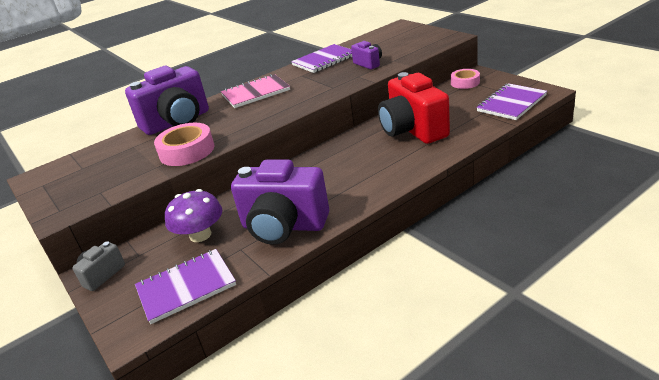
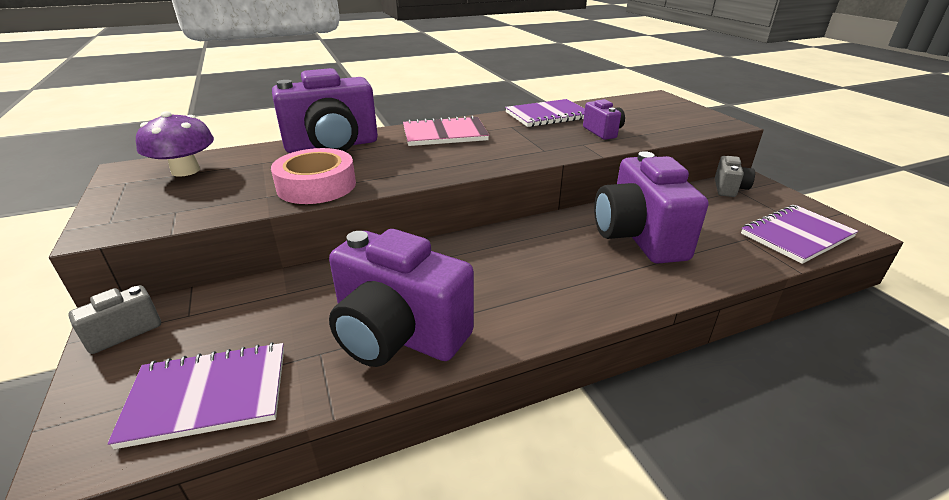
camera: 10 degrees right, 0 degrees up
(200, 235) = (282, 310): purple mushroom -> purple mushroom (185, 171)
(413, 130) = (638, 237): red camera -> purple camera
(465, 82) = (729, 188): pink tape -> grey camera

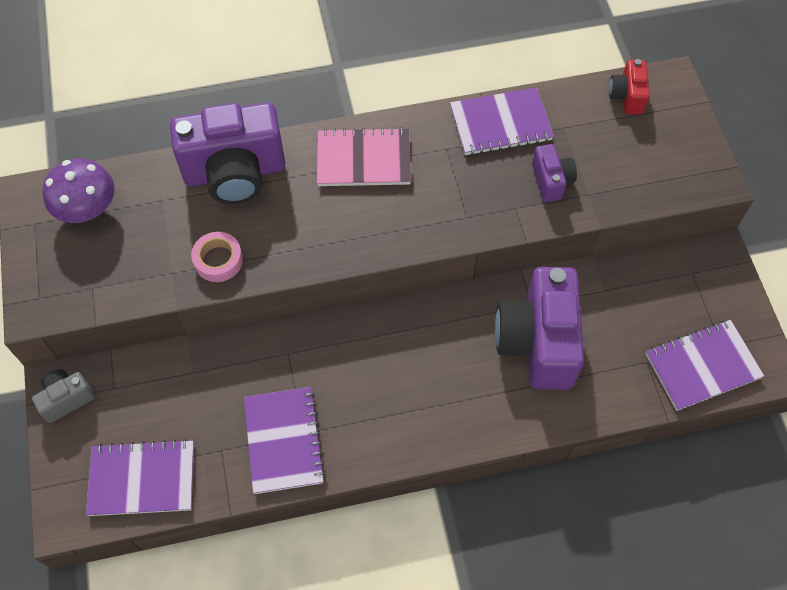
camera: 10 degrees right, 30 degrees up
(316, 186) = (218, 260): pink tape -> pink tape, size x0.64
(398, 335) = (283, 441): purple camera -> purple notebook
(632, 102) = (627, 96): none -> red camera
(729, 188) = (683, 268): grey camera -> none

